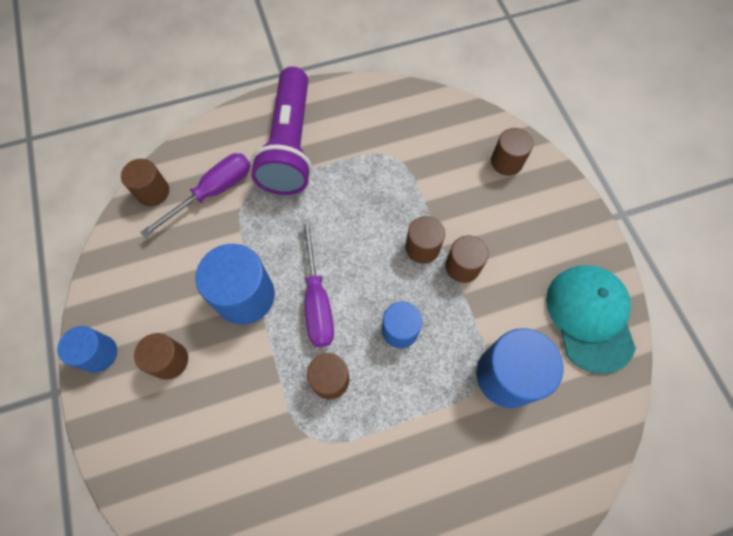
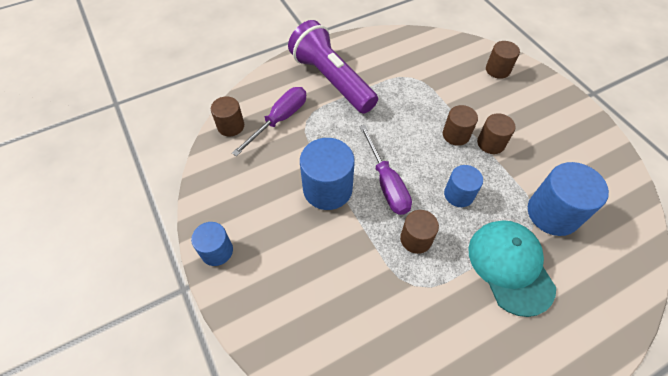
camera: 10 degrees left, 10 degrees down
(169, 360) = (279, 246): brown cylinder -> none
(290, 145) = (331, 80): purple flashlight -> purple flashlight turned 150 degrees clockwise
(590, 317) = (598, 163): turquoise cap -> turquoise cap (510, 267)

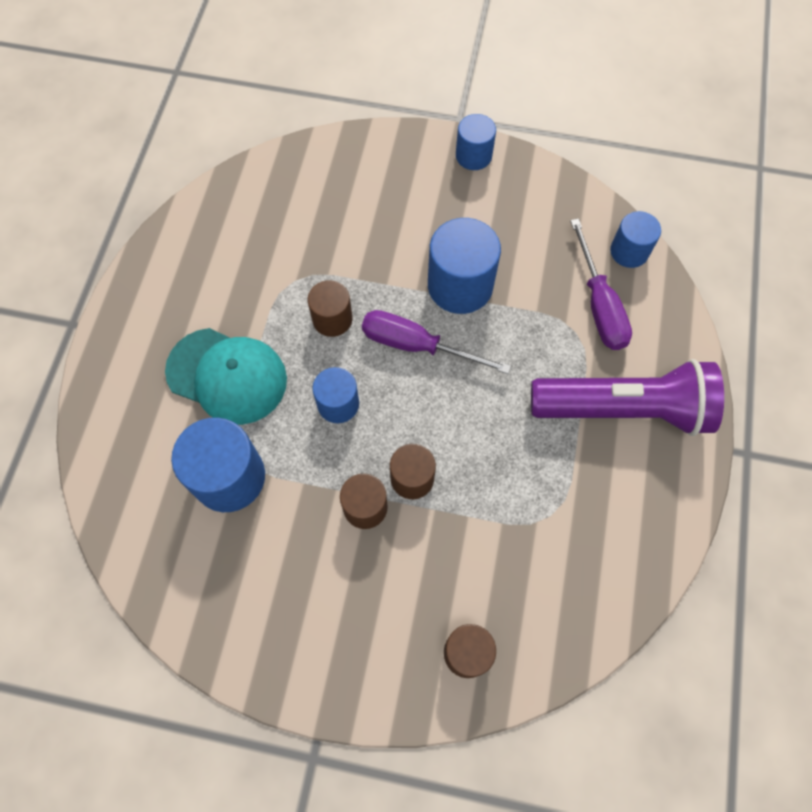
camera: 130 degrees right, 10 degrees up
(231, 126) = (629, 251): brown cylinder -> blue cylinder

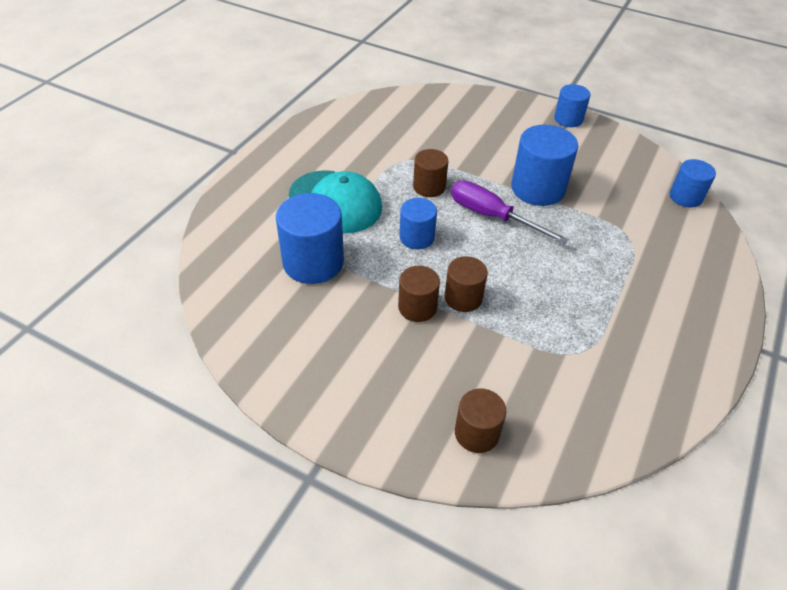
camera: 15 degrees right, 20 degrees down
(599, 305) = (653, 224): purple screwdriver -> none
(624, 408) = (662, 294): purple flashlight -> none

